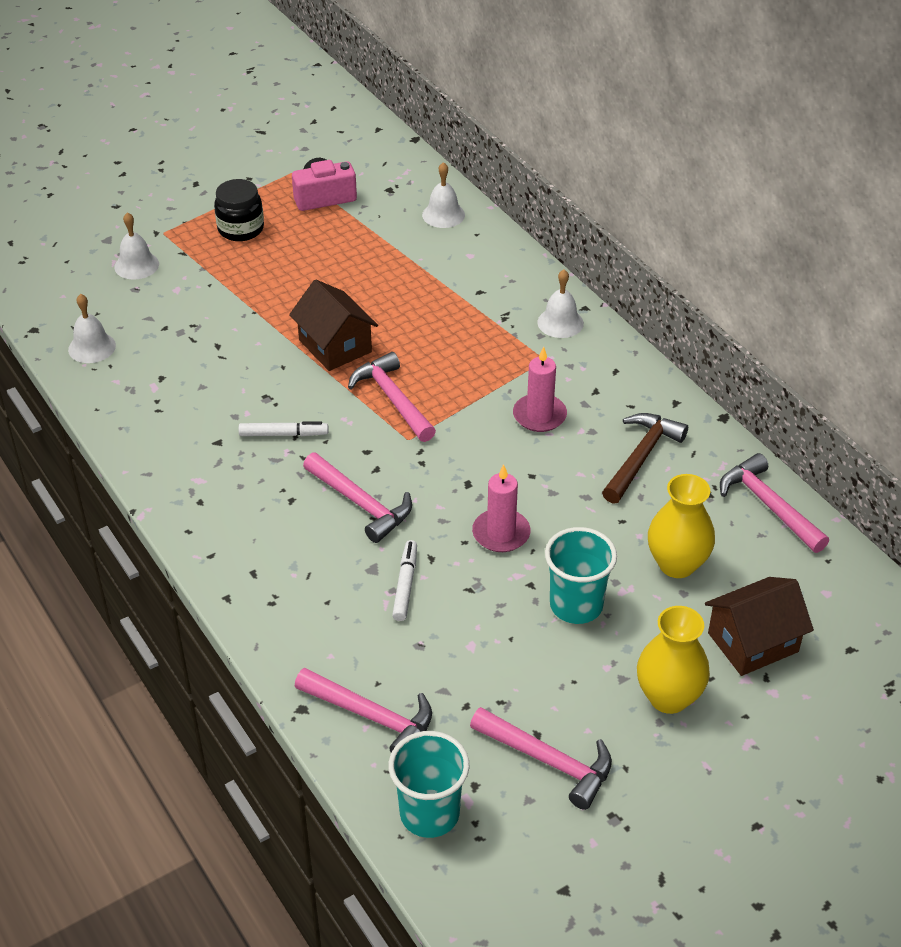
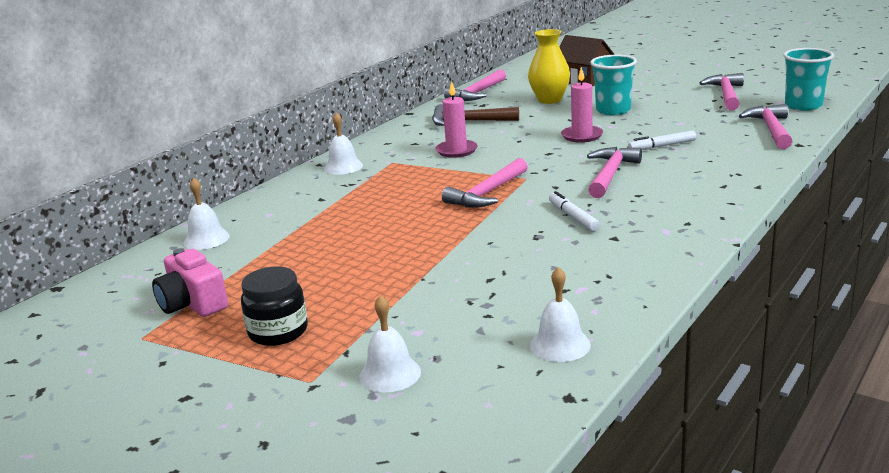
camera: 110 degrees left, 20 degrees down
(335, 346) = (441, 230): brown house -> none
(668, 697) = (646, 85): yellow vase -> none

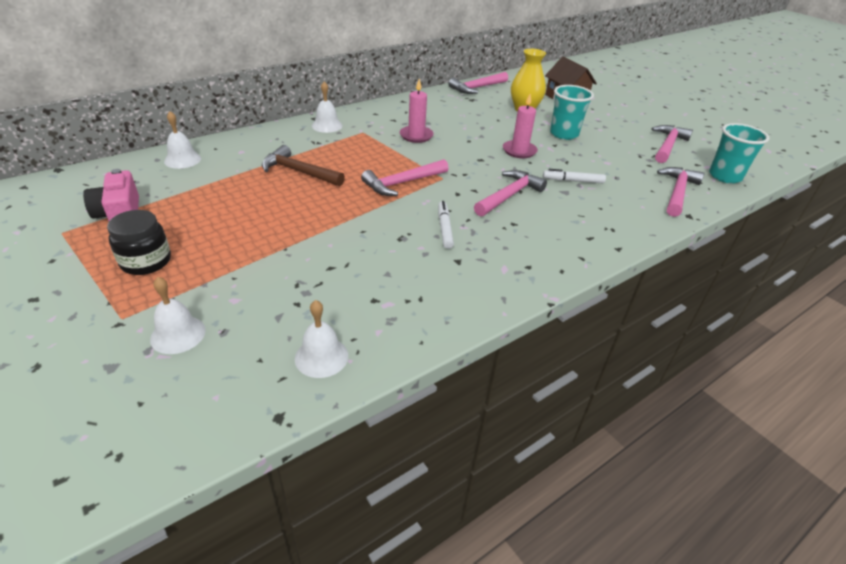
camera: 15 degrees right, 15 degrees up
(468, 121) = (448, 112): brown hammer -> brown hammer (299, 172)

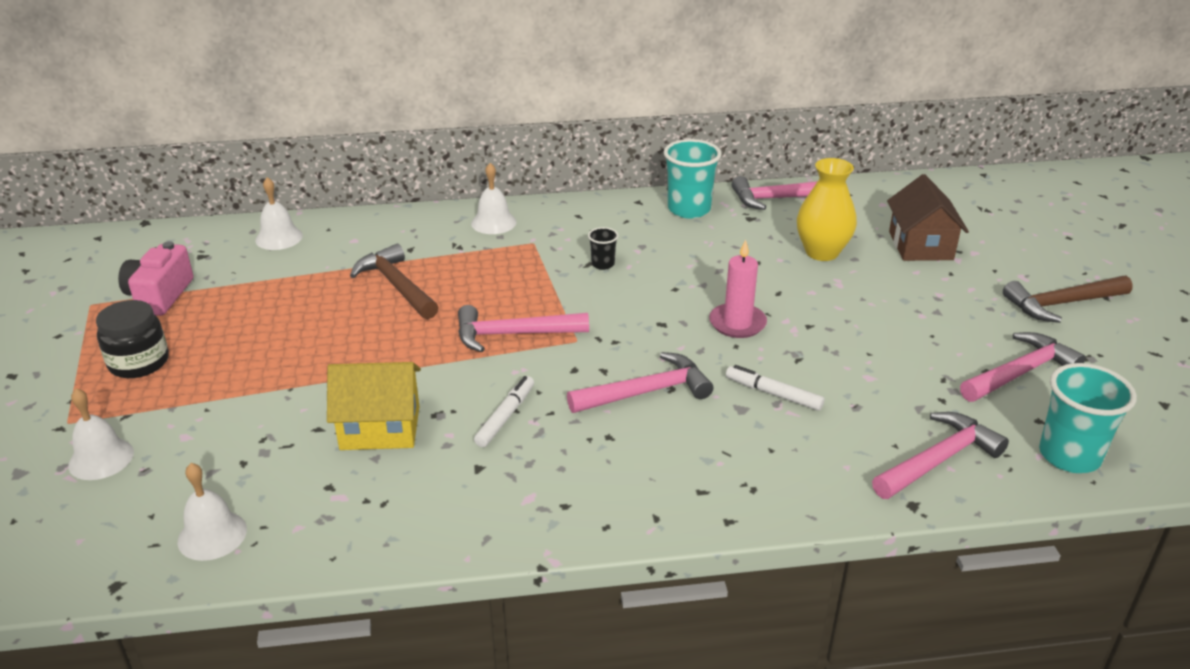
camera: 30 degrees right, 5 degrees down
(372, 255) = (380, 428): none -> yellow house
(416, 136) = (603, 264): pink candle -> black cup
(564, 134) = (845, 310): turquoise cup -> turquoise cup (689, 209)
(652, 113) = (1061, 304): none -> brown hammer

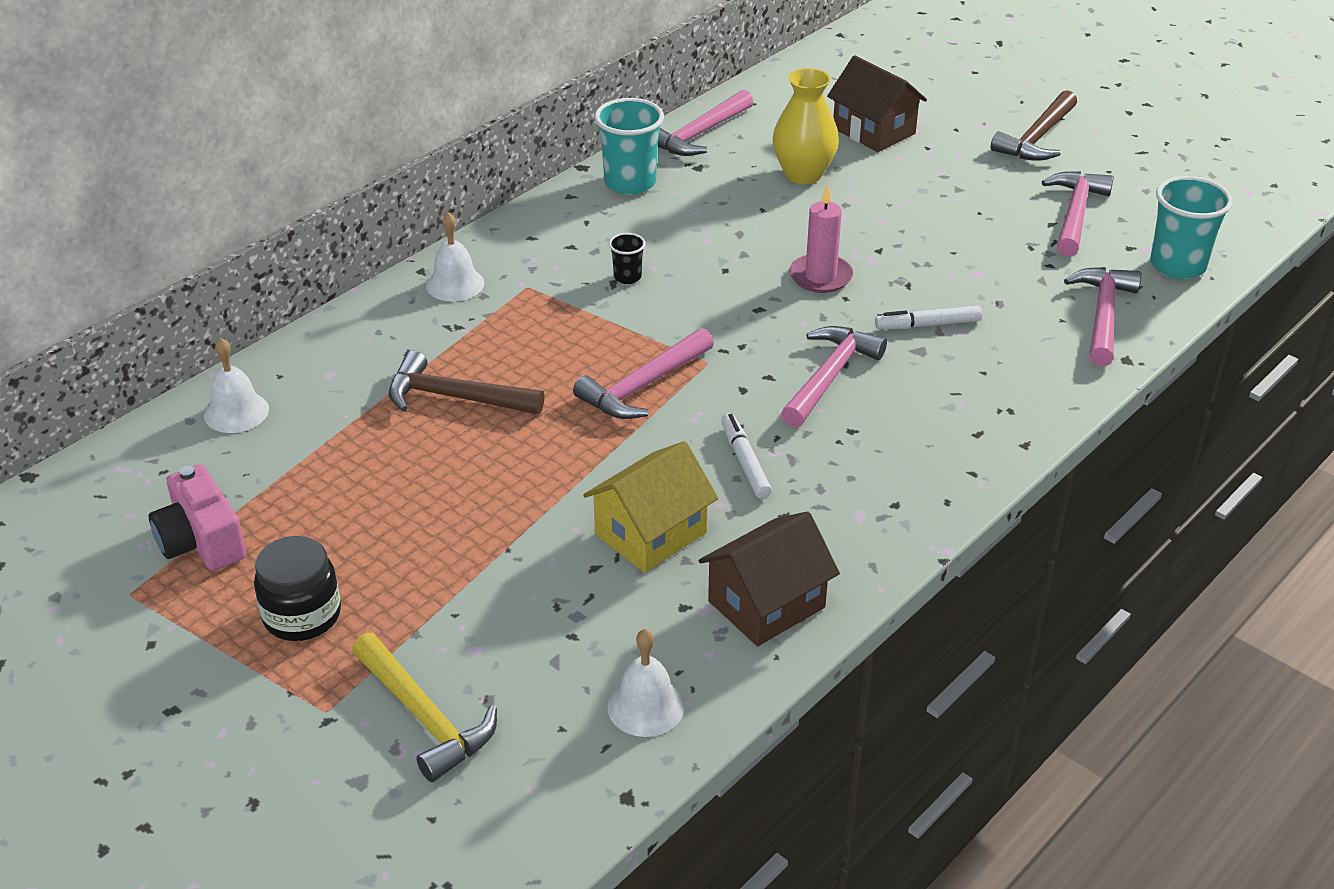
camera: 40 degrees left, 5 degrees up
(101, 458) = (424, 717): white bell -> yellow hammer
(379, 518) = (766, 604): none -> brown house

